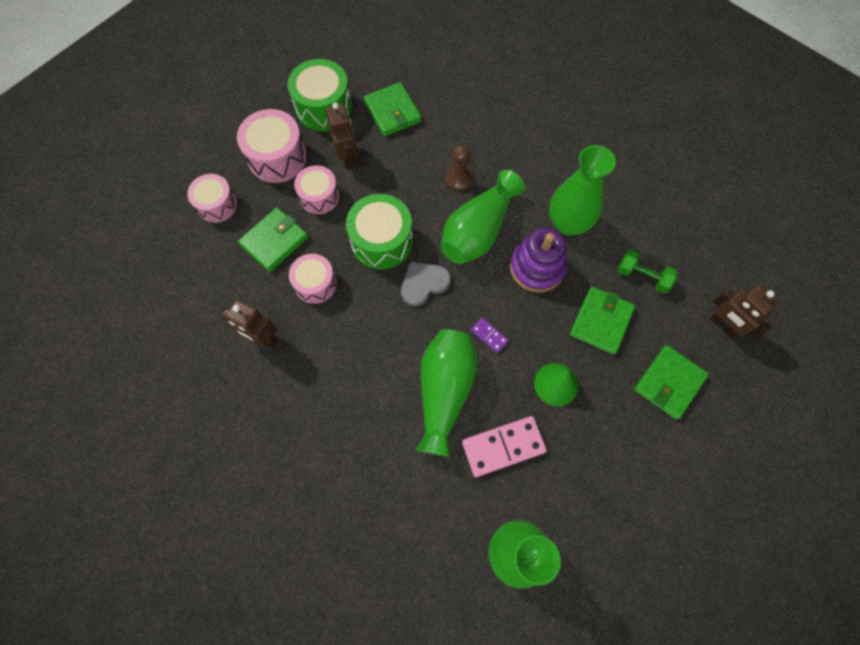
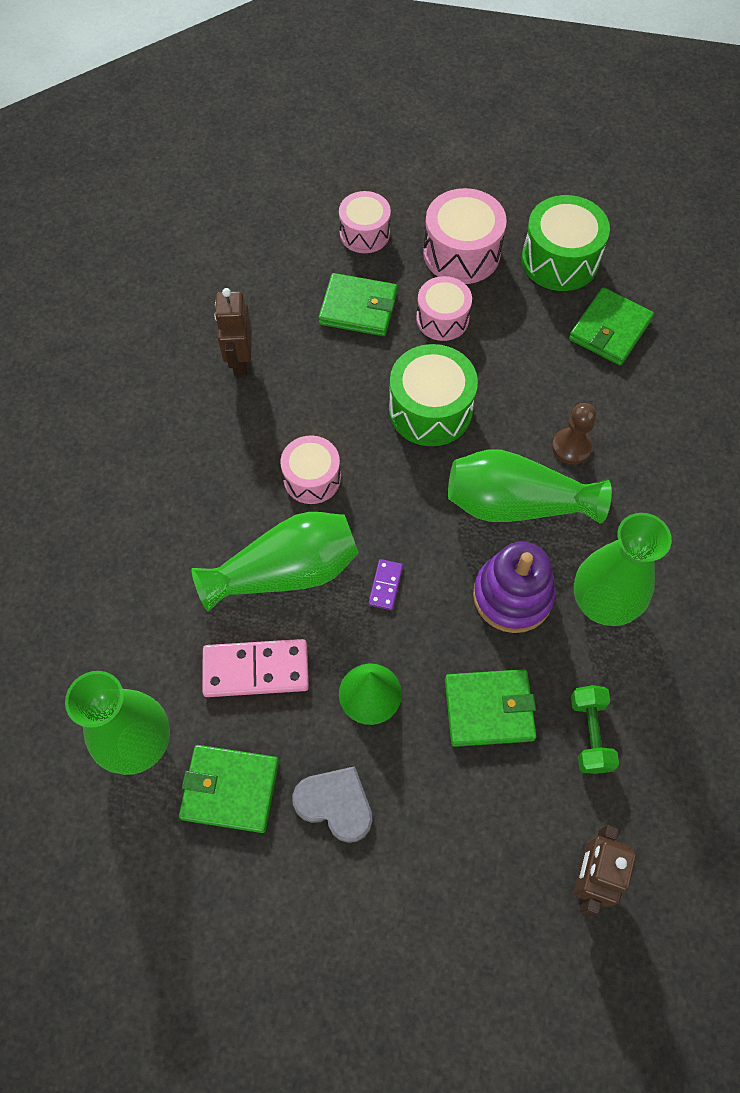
camera: 60 degrees right, 5 degrees down
(315, 284) = (334, 374): pink drum -> pink drum (312, 478)
(347, 157) = (513, 318): brown robot -> none
(423, 283) = (406, 481): grey heart -> grey heart (335, 804)
(503, 447) = (256, 670): pink domino -> pink domino turned 45 degrees counterclockwise
(669, 383) = (457, 836): green wallet -> green wallet (230, 789)

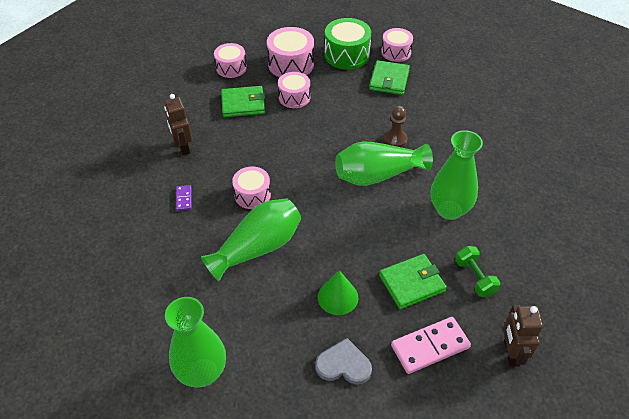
camera: 20 degrees left, 15 degrees down
(230, 789) = (273, 379): green wallet -> none
(256, 670) = (261, 306): pink domino -> pink domino (430, 347)
(385, 585) = (321, 237): purple domino -> purple domino (184, 199)
(430, 410) = (307, 142): green drum -> none
(512, 596) = (397, 221): purple stacking toy -> none
(645, 277) = (396, 52): none -> pink drum

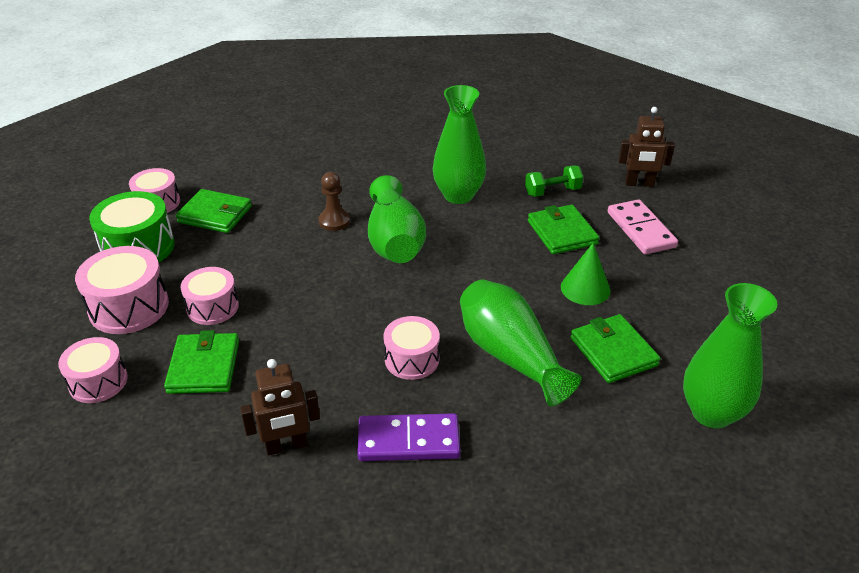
camera: 85 degrees left, 10 degrees down
(184, 199) = (408, 441): purple domino -> purple domino, size x2.00
(265, 312) = (613, 351): none -> green wallet
(343, 364) = (674, 290): grey heart -> none

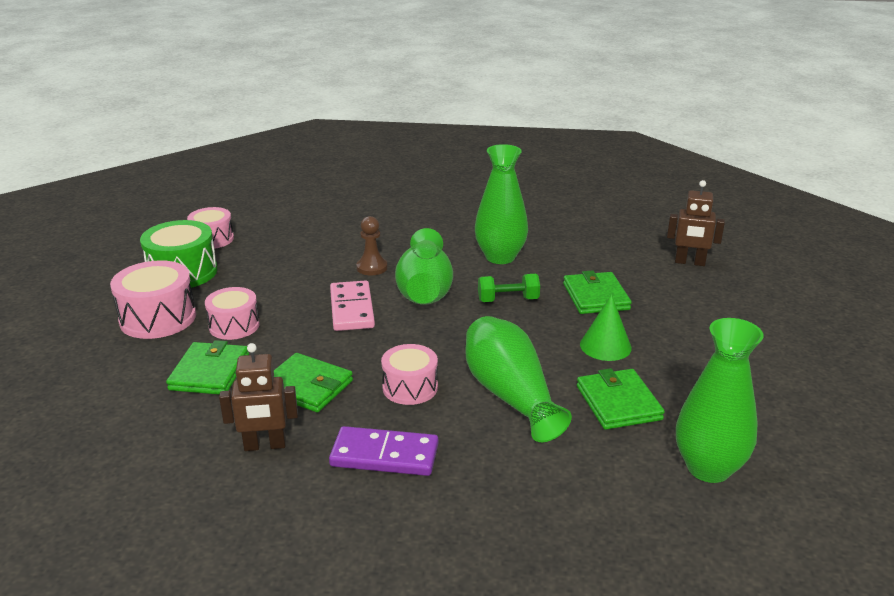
camera: 10 degrees right, 10 degrees down
(98, 381) = (110, 374): pink drum -> none
(215, 214) = (261, 253): green wallet -> green wallet (307, 386)
(552, 191) = (596, 262): green dumbbell -> green dumbbell (508, 300)
(641, 230) = (679, 301): pink domino -> pink domino (352, 309)

